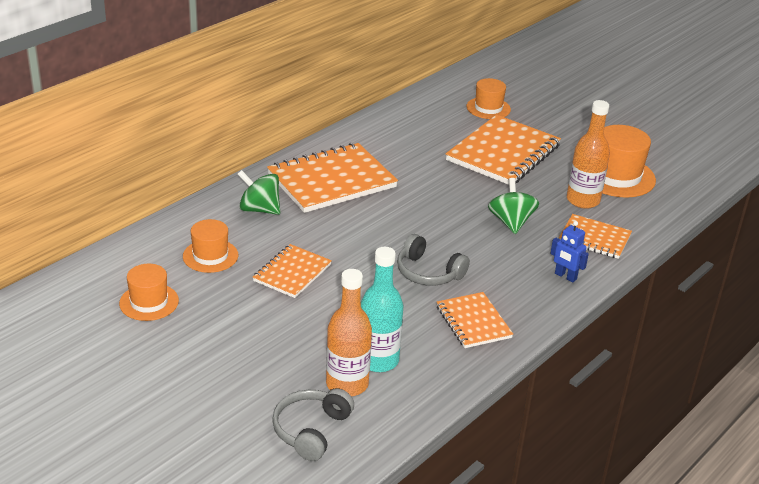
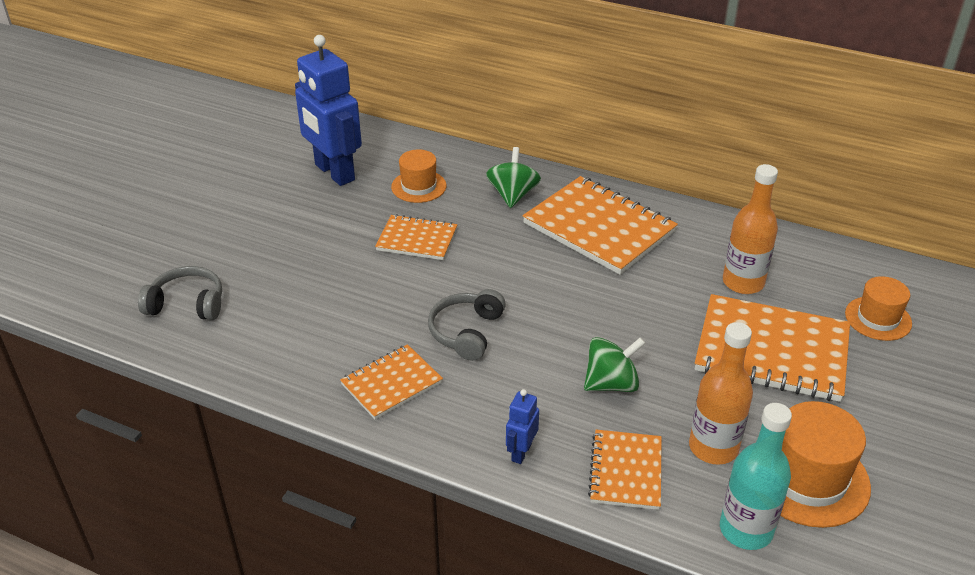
camera: 75 degrees right, 5 degrees up
(149, 302) = (334, 173): orange hat -> blue robot
(347, 384) = (257, 312): orange bottle -> orange bottle (743, 282)
(378, 360) = (300, 325): turquoise bottle -> turquoise bottle (746, 530)

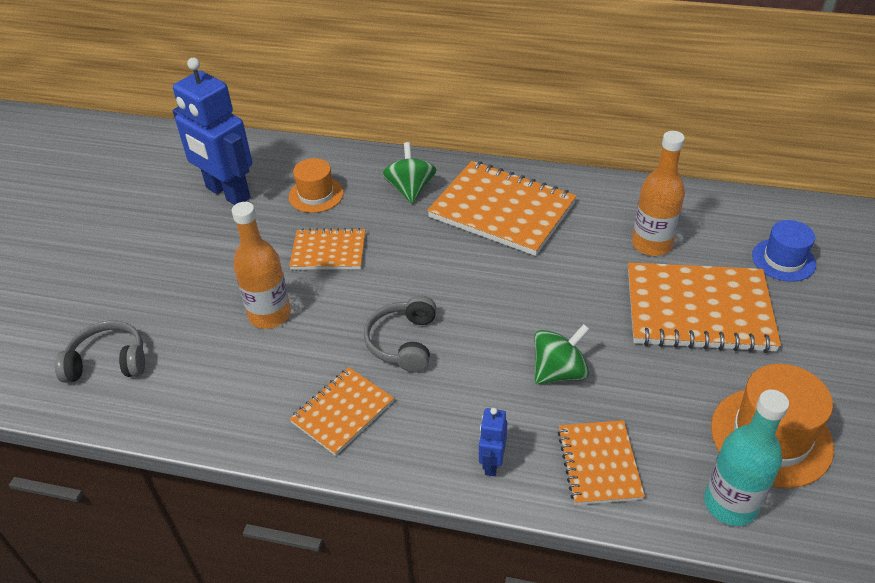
camera: 10 degrees left, 5 degrees up
(713, 447) = (674, 422): orange bottle -> orange bottle (270, 315)
(878, 318) = (783, 260): orange hat -> blue hat

